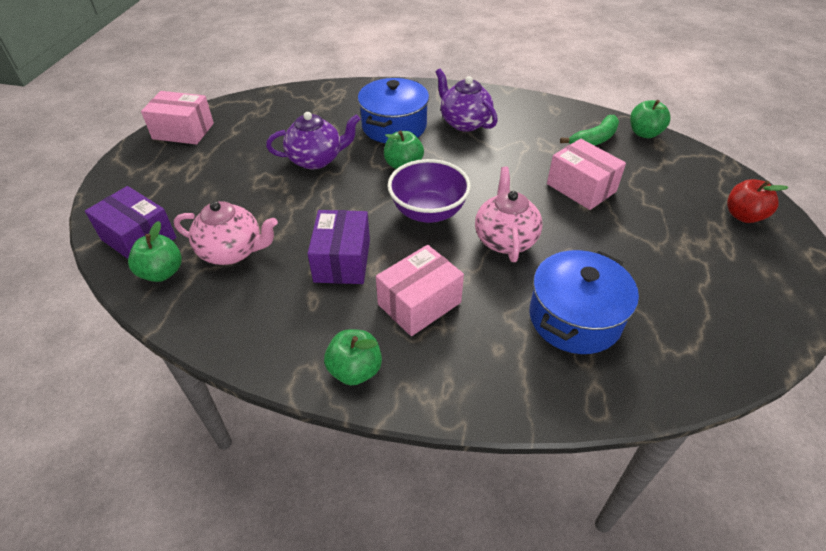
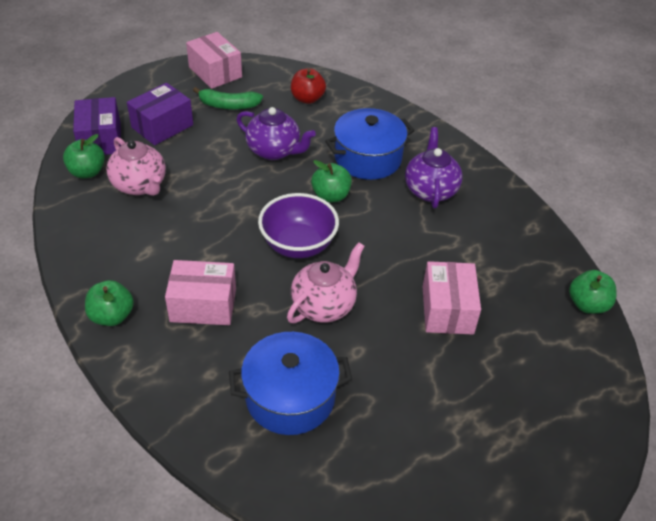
camera: 40 degrees right, 0 degrees up
(342, 261) = (195, 239): purple box -> purple box (162, 126)
(594, 139) = (526, 278): green banana -> green banana (228, 105)
(743, 216) = (562, 438): red apple -> red apple (307, 99)

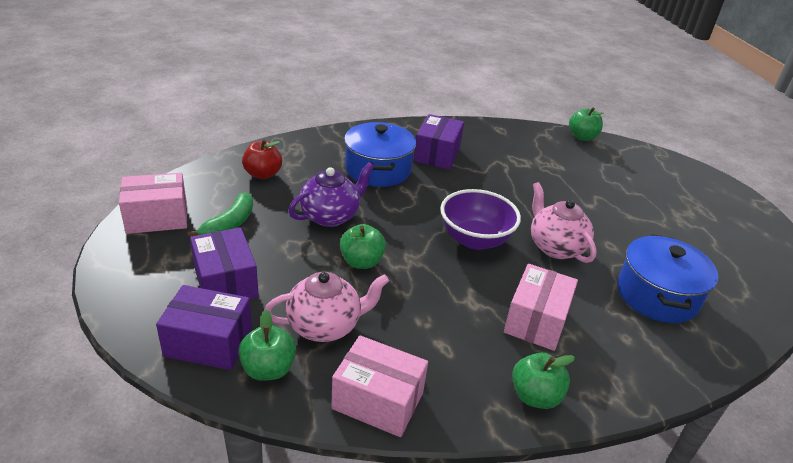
camera: 70 degrees left, 10 degrees down
(330, 196) = (417, 203): green apple -> green apple (361, 262)
(430, 190) = (437, 154): purple teapot -> purple box
(447, 310) = (574, 190): pink box -> pink box (378, 400)

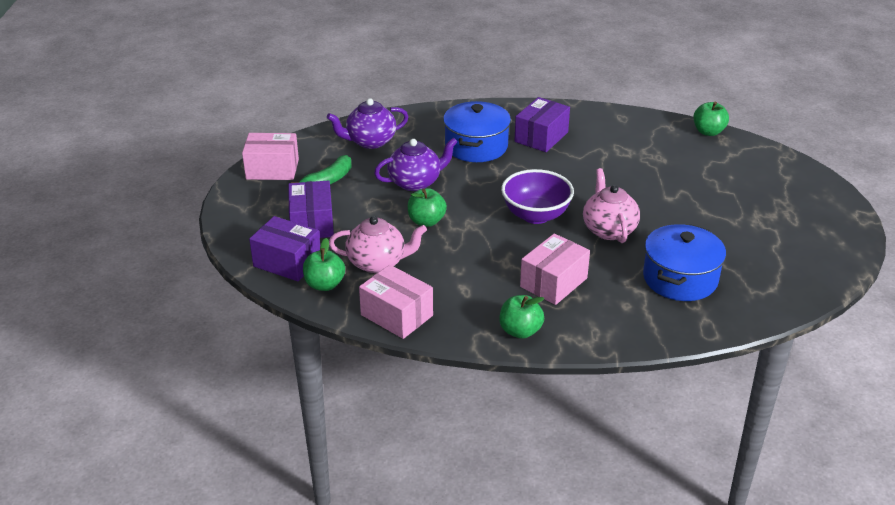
camera: 20 degrees right, 0 degrees up
(263, 174) = (370, 141): red apple -> purple teapot

